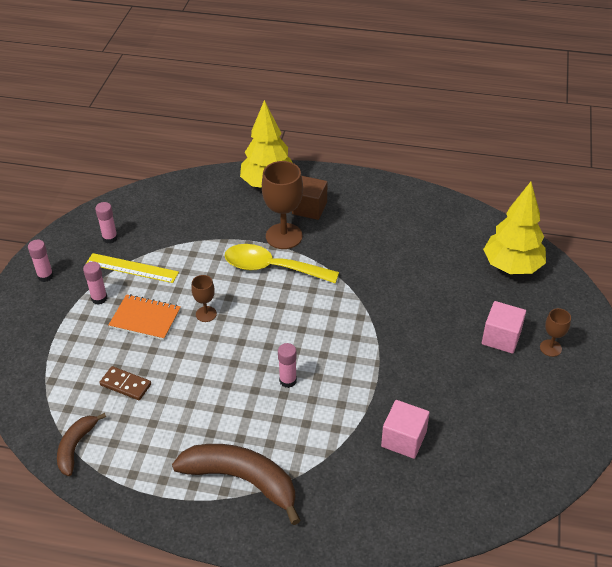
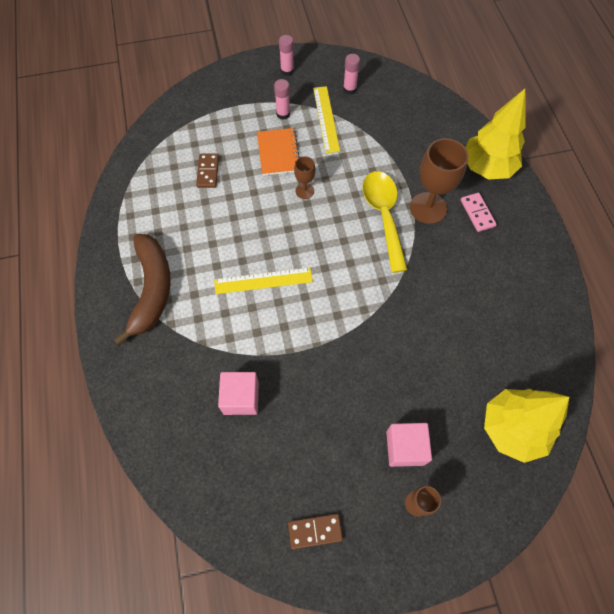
camera: 65 degrees right, 20 degrees up
(76, 447) = (140, 169): brown banana -> none
(288, 380) = (263, 281): pink glue stick -> yellow ruler
(309, 208) = (477, 213): brown cube -> pink domino
(550, 425) = (315, 531): none -> brown domino

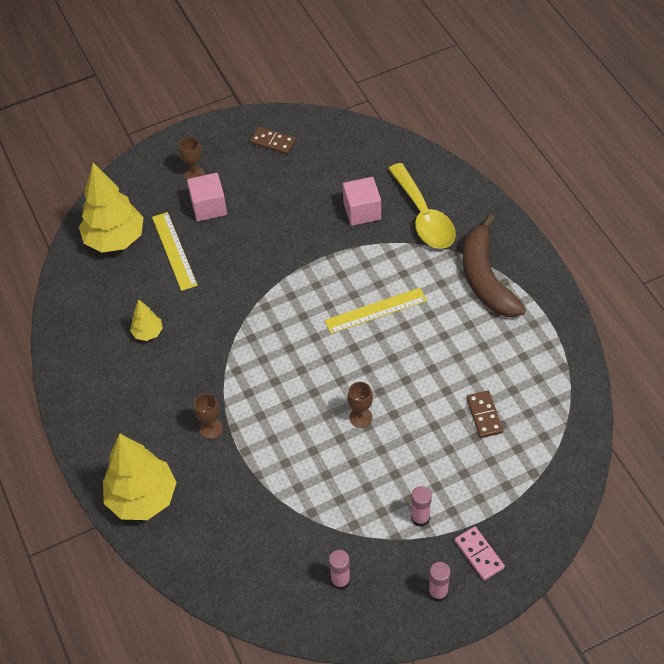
camera: 170 degrees right, 10 degrees down
(278, 153) = (408, 460): orange notebook -> none
(315, 531) = (273, 142): brown domino -> brown domino turned 45 degrees clockwise
(326, 119) = (361, 524): yellow ruler -> yellow ruler (174, 251)
(384, 216) = (261, 407): yellow spoon -> yellow spoon (423, 216)
(428, 208) = (211, 428): brown goblet -> brown goblet, size x0.52
(477, 213) = (152, 435): pink domino -> pink domino (479, 554)
(479, 308) = (148, 333): none -> yellow tree

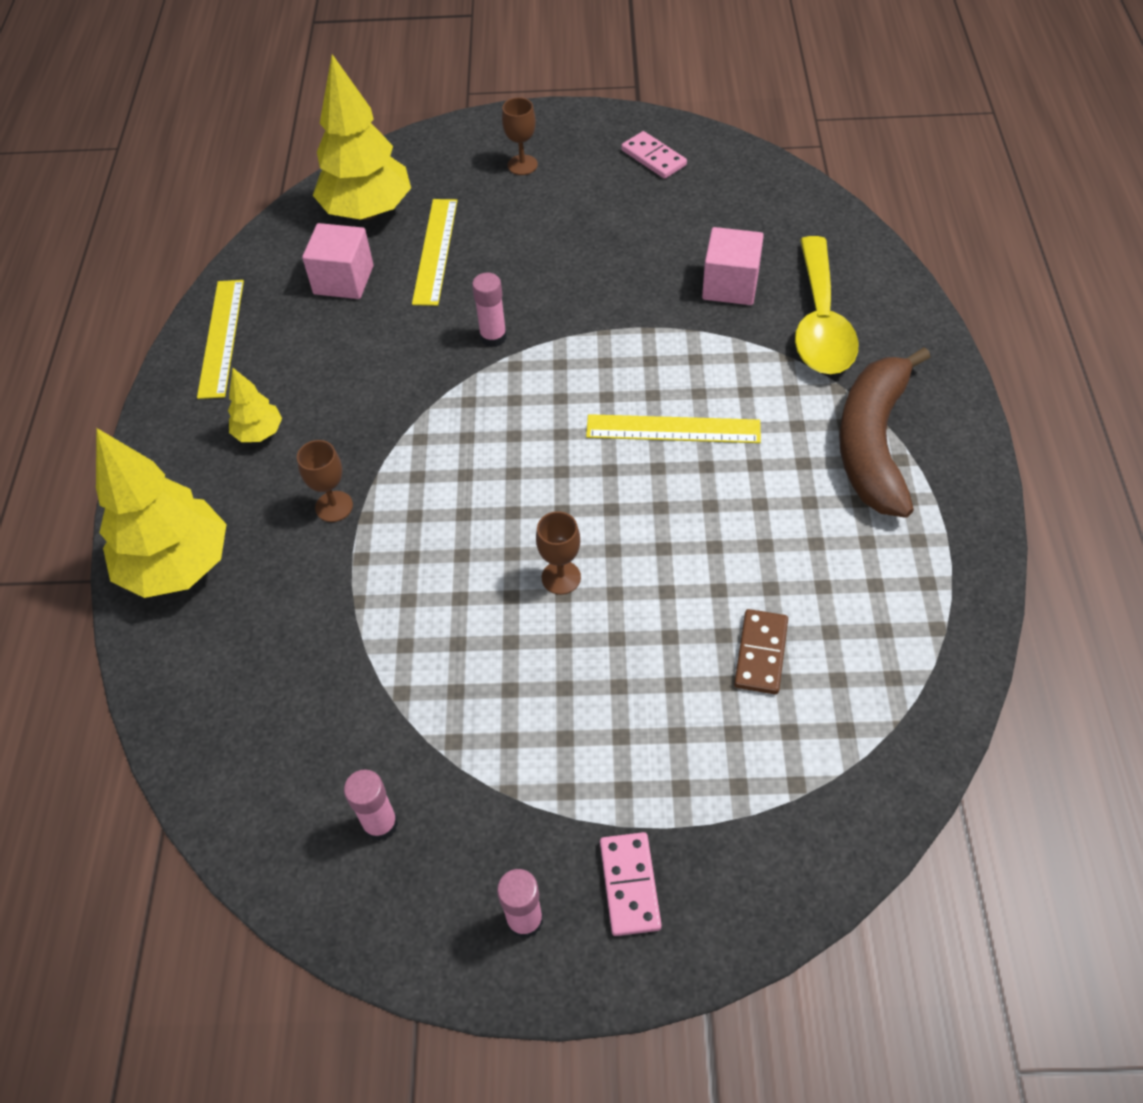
camera: 25 degrees right, 0 degrees up
(75, 354) = (221, 337): none -> yellow ruler
(148, 333) = (332, 344): yellow tree -> yellow tree (259, 433)
(209, 207) = (516, 211): pink cube -> pink cube (343, 280)
(273, 142) = (653, 158): brown domino -> pink domino
(420, 518) = (565, 778): pink glue stick -> pink glue stick (493, 337)

